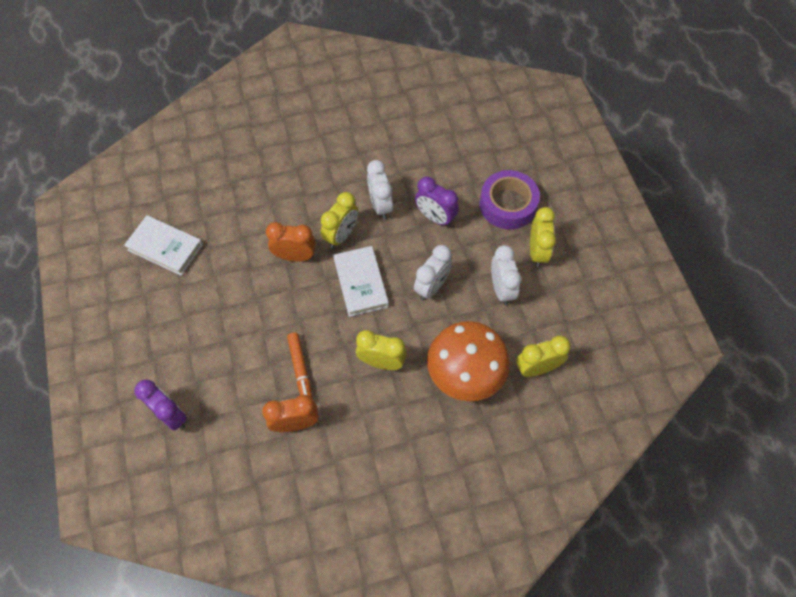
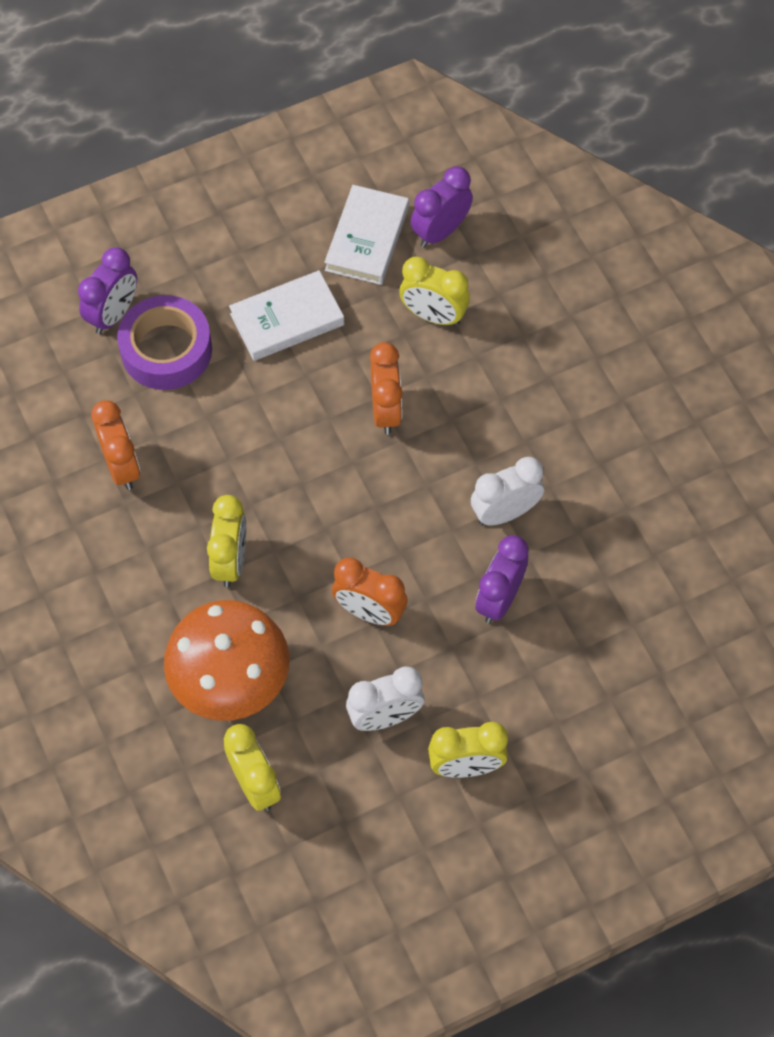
camera: 80 degrees right, 0 degrees up
(175, 206) = (440, 232): none -> purple clock
(300, 370) = (202, 456): orange marker -> none
(341, 235) = (436, 467): yellow clock -> yellow clock (433, 315)
(361, 283) = (357, 510): white book -> white book (287, 320)
(431, 286) = (369, 612): white clock -> orange clock
(508, 204) = (550, 710): purple tape -> purple tape (166, 350)

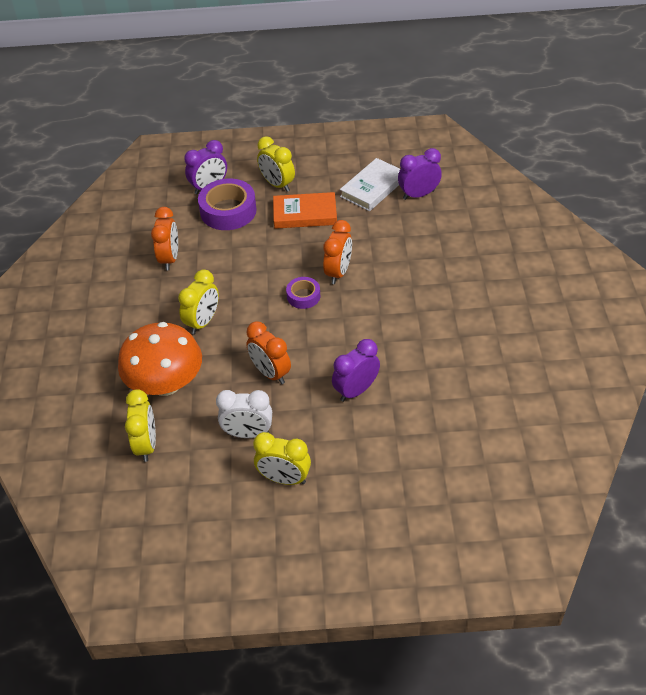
camera: 25 degrees right, 15 degrees down
(287, 320) = (305, 214): white book -> orange book
(355, 468) = (303, 296): none -> purple tape
(433, 315) = (392, 233): yellow clock -> yellow clock (277, 184)
(505, 513) = (384, 345): white clock -> none

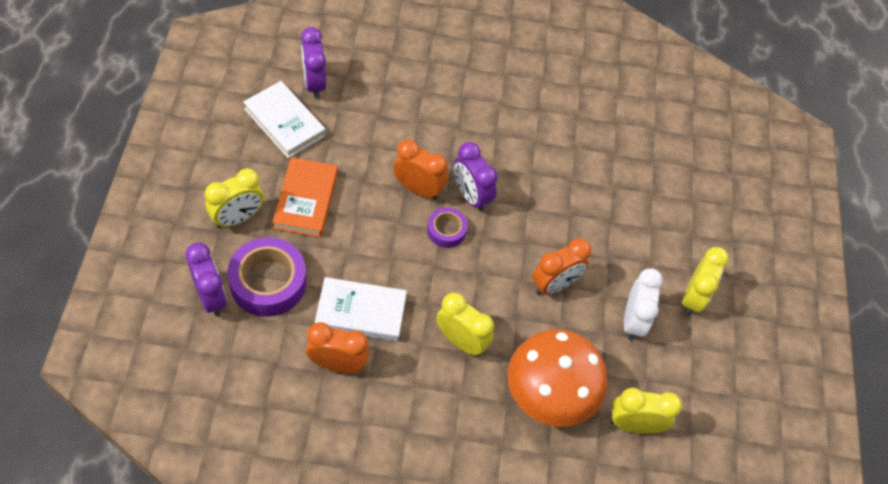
camera: 90 degrees left, 10 degrees up
(215, 262) = (361, 312): none -> white book
(356, 390) = (592, 212): purple clock -> purple clock (471, 196)

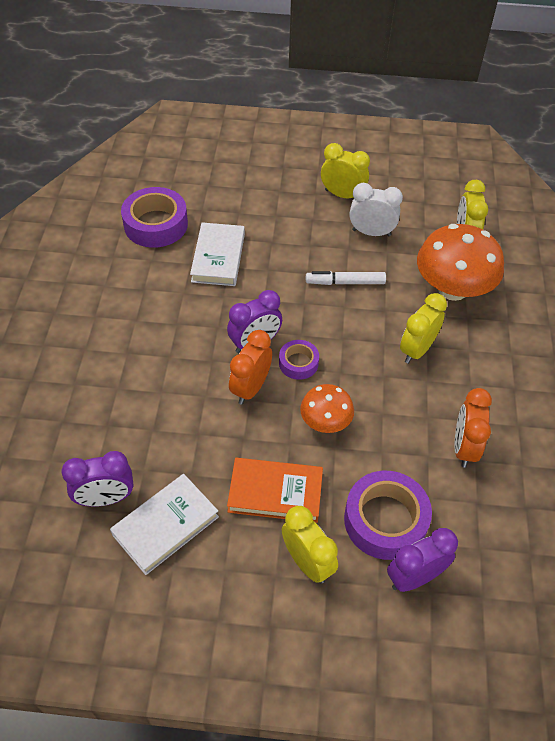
camera: 85 degrees left, 5 degrees down
(361, 312) = (403, 431): white book -> white book (218, 257)
(376, 246) = (325, 422): none -> orange mushroom
(554, 285) = (345, 282): orange clock -> white marker
(627, 120) = (156, 224): none -> purple tape

